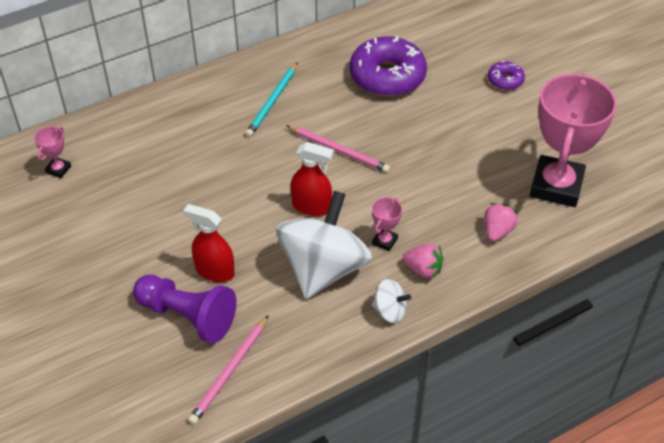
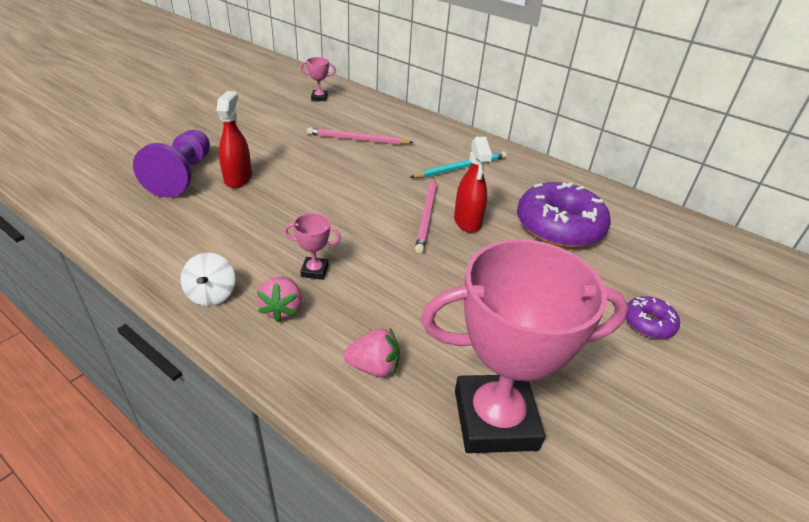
camera: 65 degrees right, 10 degrees down
(229, 372) = (119, 208): pink pencil -> pink pencil (357, 139)
(272, 102) = (461, 168): turquoise pencil -> turquoise pencil turned 150 degrees clockwise
(311, 206) = (340, 214): red spray bottle -> red spray bottle (467, 221)
(323, 268) = (260, 237): white spinning top -> none

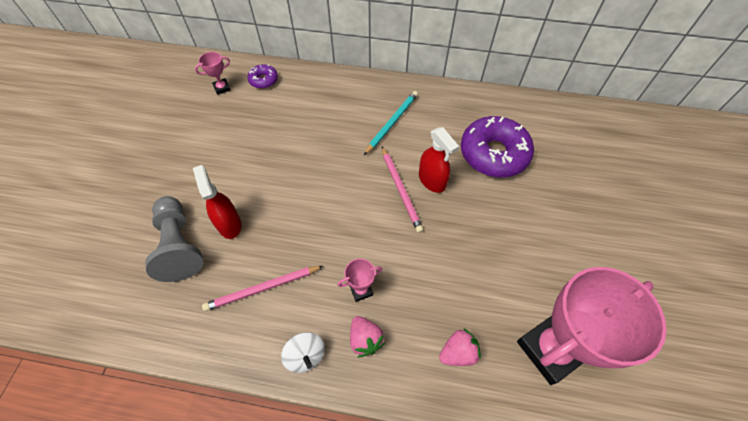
camera: 25 degrees left, 20 degrees up
(182, 176) = (179, 245): purple pawn -> grey pawn
(357, 139) = (292, 128): pink pencil -> pink pencil (262, 289)
(648, 323) = (591, 217): purple donut -> purple donut (263, 80)

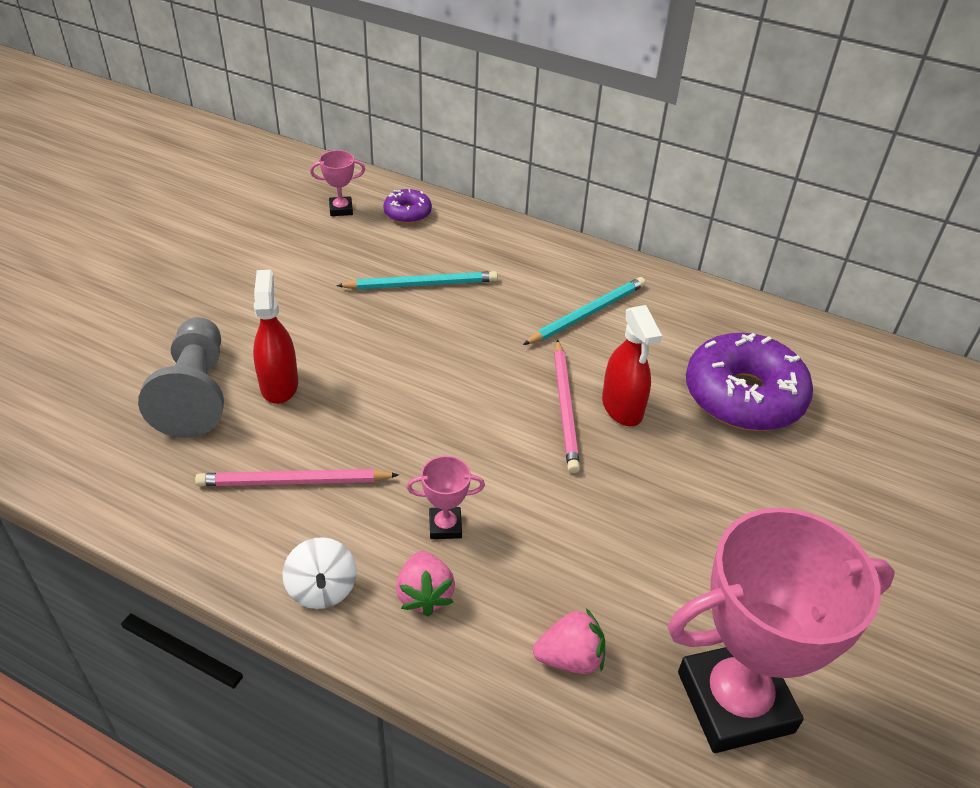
camera: 15 degrees right, 15 degrees down
(289, 129) = (421, 284): none -> turquoise pencil

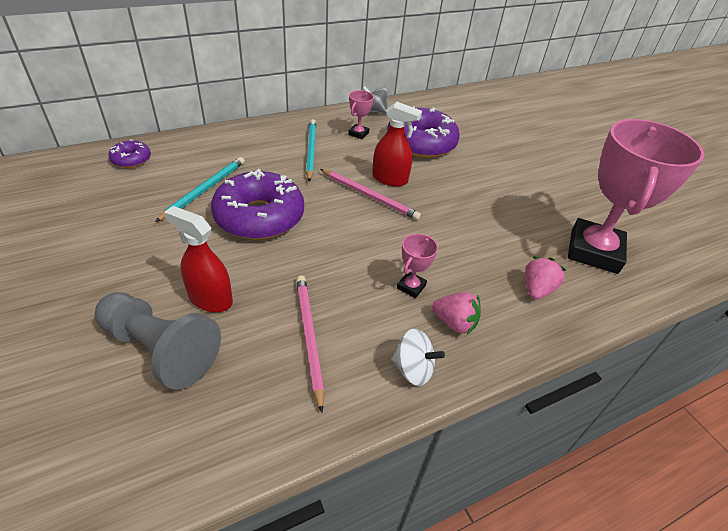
camera: 55 degrees left, 0 degrees up
(293, 482) = (309, 337): pink pencil -> pink pencil turned 135 degrees clockwise
(341, 209) = (79, 182): pink trophy -> pink trophy (358, 134)
(425, 345) = (259, 216): none -> purple donut
(751, 316) = (374, 111): none -> grey spinning top

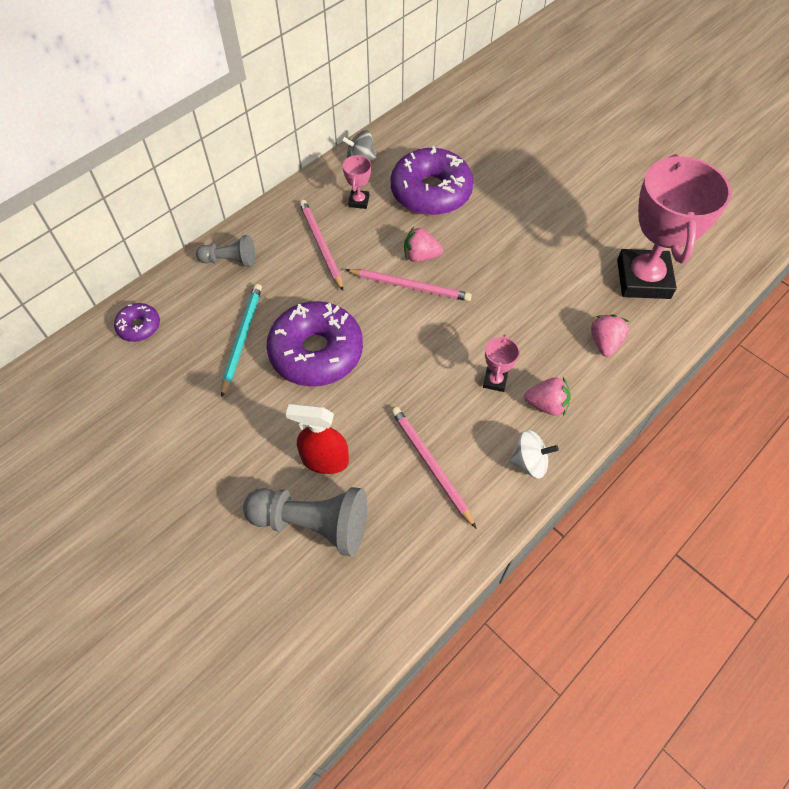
camera: 15 degrees left, 15 degrees up
(233, 141) = (230, 260): none -> grey pawn
(311, 151) = (321, 245): turquoise pencil -> pink pencil
(390, 179) = (420, 256): red spray bottle -> pink strawberry

